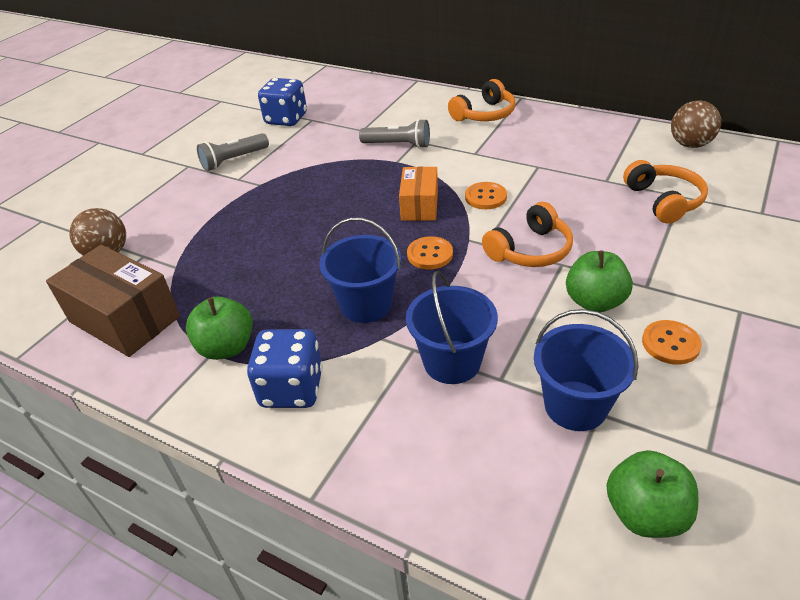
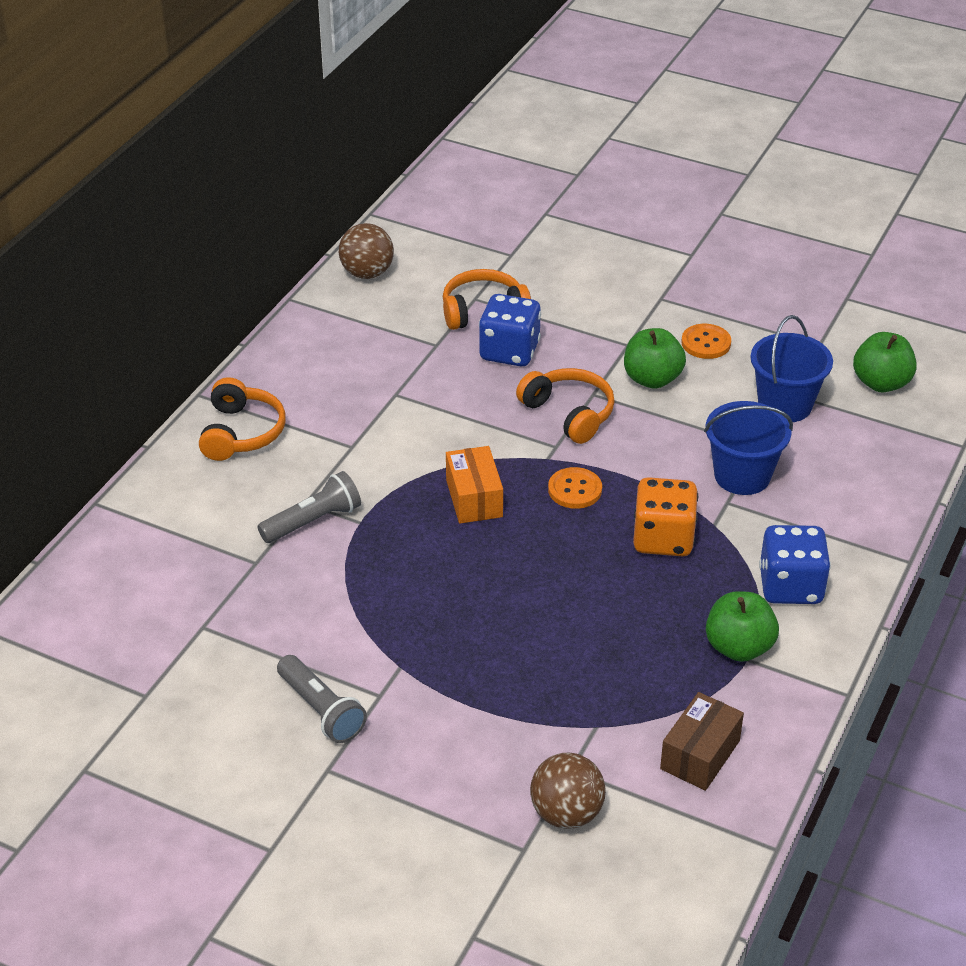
camera: 95 degrees left, 0 degrees up
(124, 319) = (700, 755): brown box -> brown box, size x0.62
(286, 119) = (192, 660): blue dice -> blue dice (509, 351)
(366, 304) = (663, 539): blue bucket -> orange dice
(398, 145) = (313, 521): grey flashlight -> grey flashlight turned 45 degrees clockwise
(419, 206) = (474, 498): orange box -> orange box turned 75 degrees clockwise
(484, 114) = (241, 432): orange headphones -> orange headphones turned 45 degrees clockwise
(485, 197) = (461, 441): orange button -> none

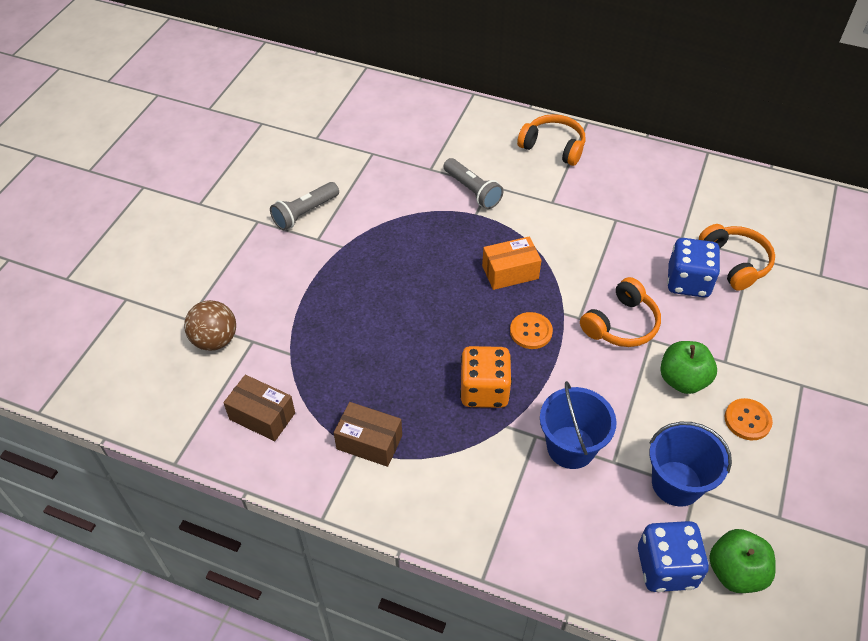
camera: 85 degrees right, 10 degrees up
(241, 432) = (553, 147): orange headphones -> orange headphones turned 150 degrees counterclockwise
(367, 273) = (756, 190): brown ball -> none
(739, 647) = (369, 442): green apple -> brown box
(790, 586) = (440, 481): blue dice -> blue dice (666, 567)

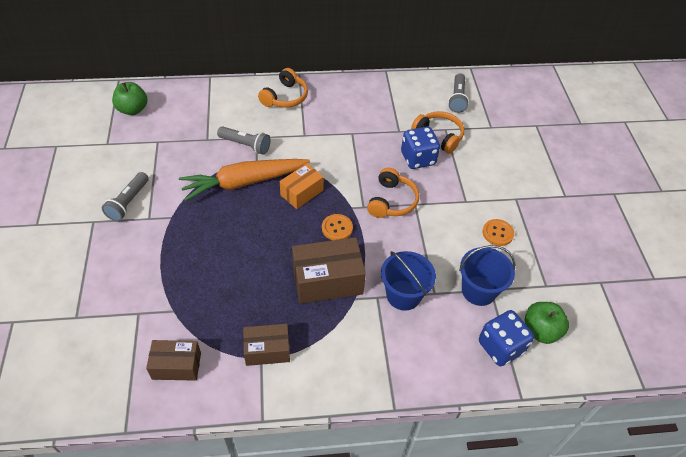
camera: 30 degrees left, 0 degrees up
(215, 340) = (107, 324): brown ball -> none
(446, 235) = (244, 182): none -> orange carrot
(484, 390) = (327, 280): orange dice -> brown box
(553, 147) = (285, 97): orange headphones -> orange headphones turned 120 degrees clockwise
(683, 380) = (447, 223): green apple -> green apple (133, 109)
(791, 221) = (457, 98): none -> grey flashlight

